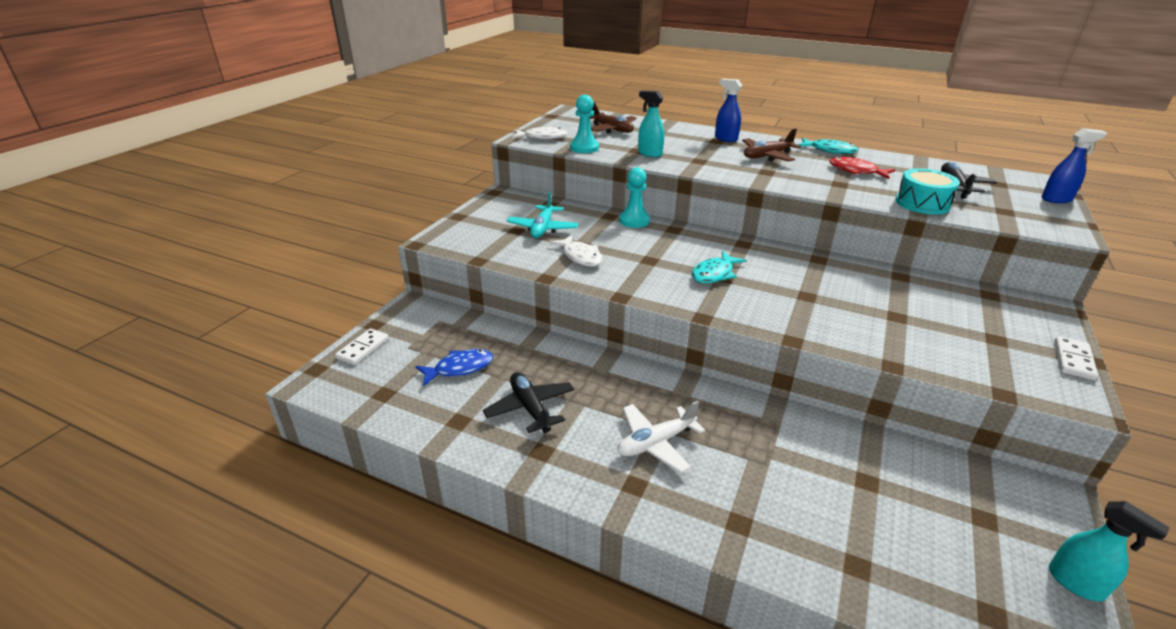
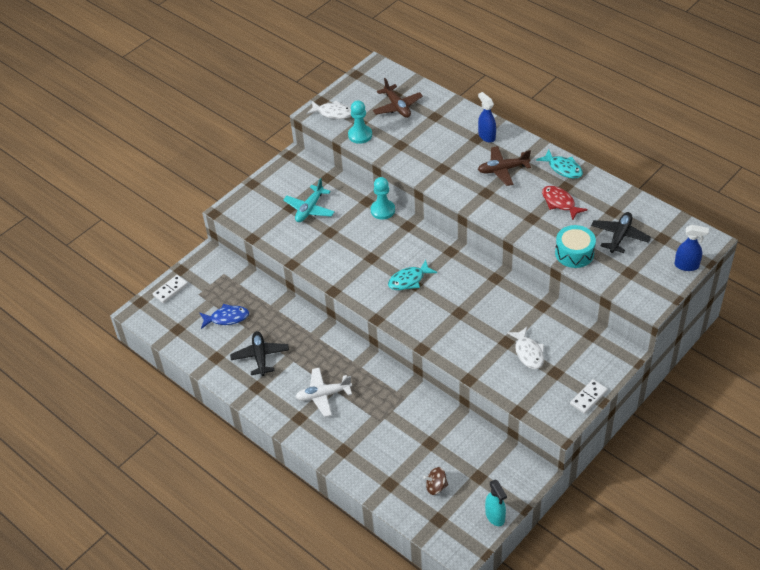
camera: 20 degrees right, 15 degrees up
(580, 256) = (324, 246): white fish -> white fish (528, 353)
(649, 153) = (408, 152): turquoise spray bottle -> none
(936, 552) = (436, 487): none -> brown spinning top

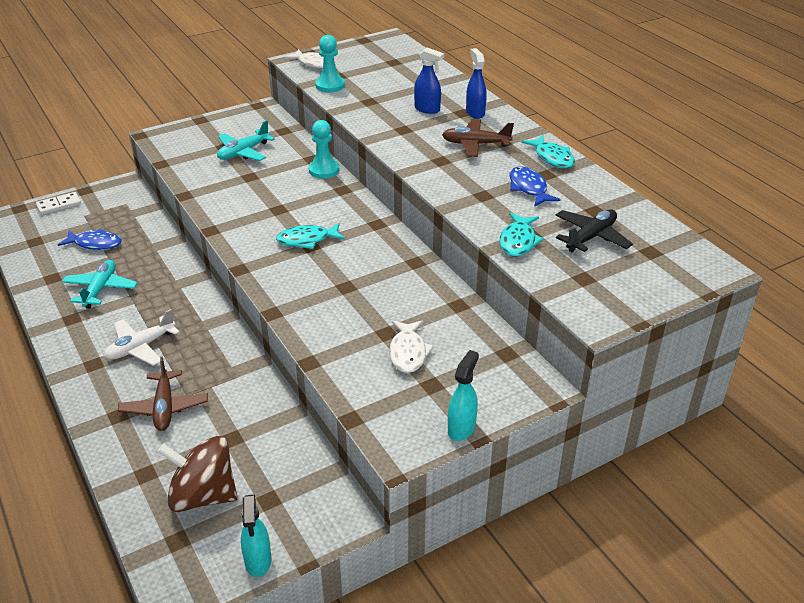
camera: 15 degrees right, 10 degrees down
(260, 357) = (100, 289): black plane -> turquoise plane
(323, 395) = (140, 347): white plane -> white plane turned 45 degrees counterclockwise
(397, 107) = (389, 71): brown plane -> brown plane (164, 407)
(436, 487) = (203, 495): brown spinning top -> brown spinning top, size x2.01
(560, 203) = (529, 188): red fish -> blue fish
(574, 253) = (518, 241): turquoise drum -> turquoise fish
(588, 397) = (461, 428): white domino -> turquoise spray bottle
(686, 265) = (672, 289): blue spray bottle -> blue spray bottle (427, 109)

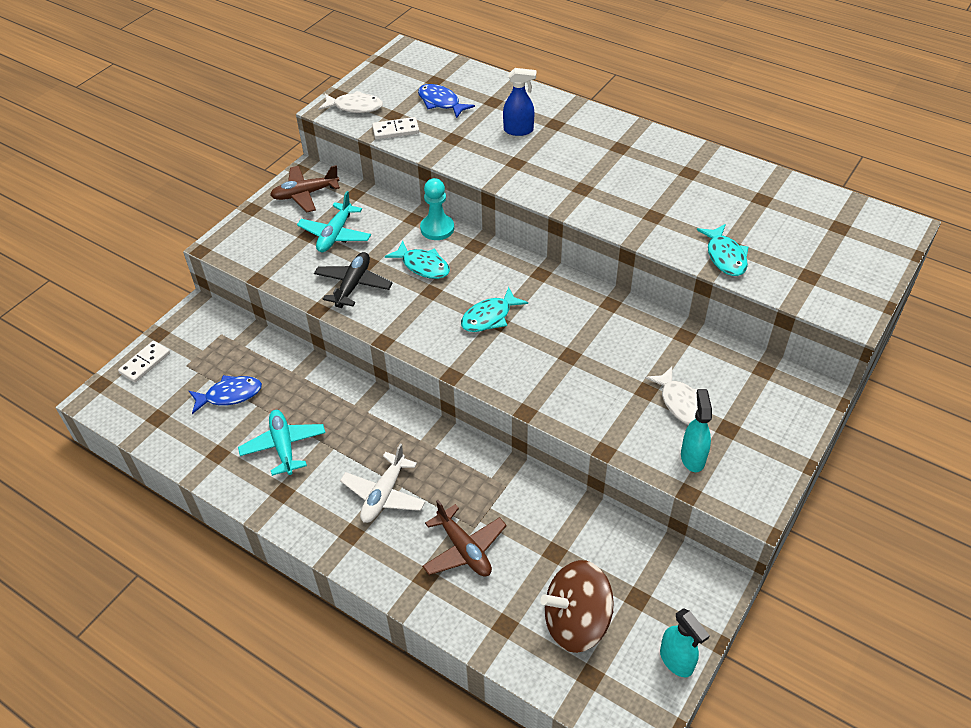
camera: 25 degrees left, 10 degrees up
(330, 85) = (395, 130): turquoise pawn -> white domino
(461, 428) = (785, 461): turquoise spray bottle -> turquoise spray bottle (692, 457)
(475, 112) = (567, 120): blue spray bottle -> none
(475, 144) = (599, 158): brown plane -> brown plane (305, 194)
(529, 188) = (687, 193): blue fish -> blue fish (441, 102)
(552, 157) = (679, 151): turquoise fish -> turquoise fish (423, 266)
(591, 237) = (781, 229): black plane -> black plane (353, 285)

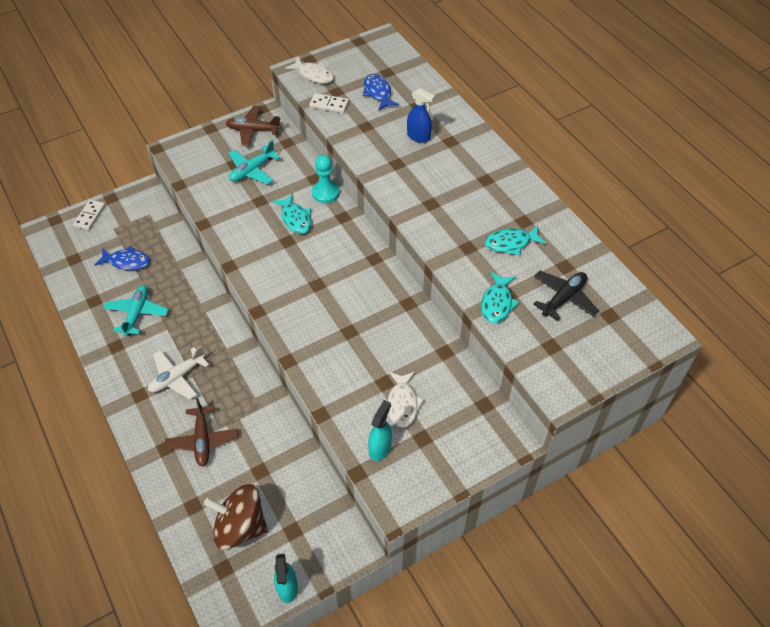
camera: 25 degrees right, 5 degrees up
(145, 363) = (90, 216): white domino -> white domino turned 45 degrees counterclockwise
(353, 285) = (238, 215): black plane -> black plane (563, 298)
(489, 317) = (314, 277): turquoise fish -> turquoise fish (511, 243)

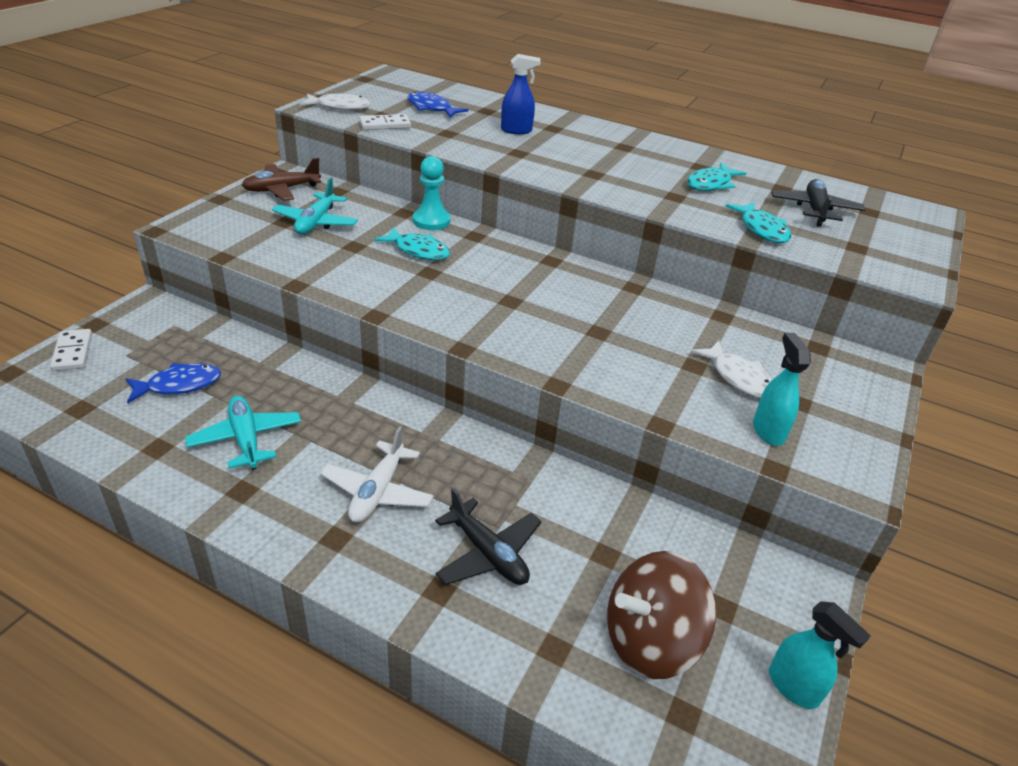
camera: 35 degrees left, 15 degrees down
(202, 440) = (488, 553): brown plane -> black plane

